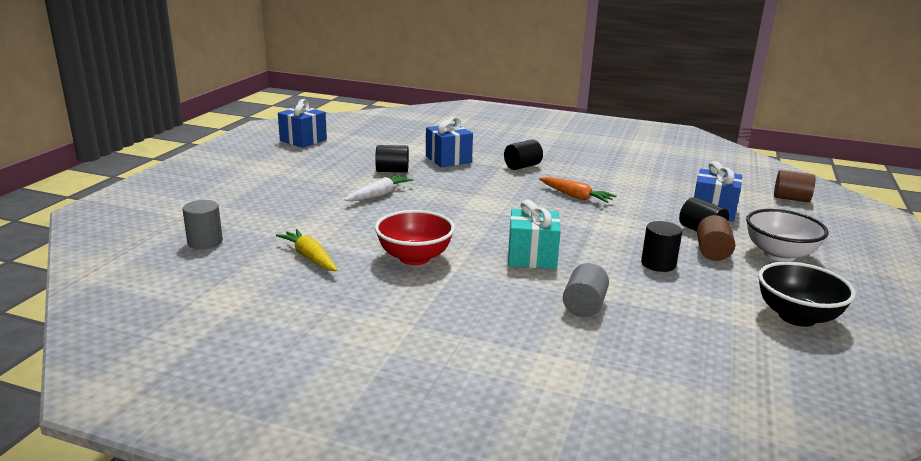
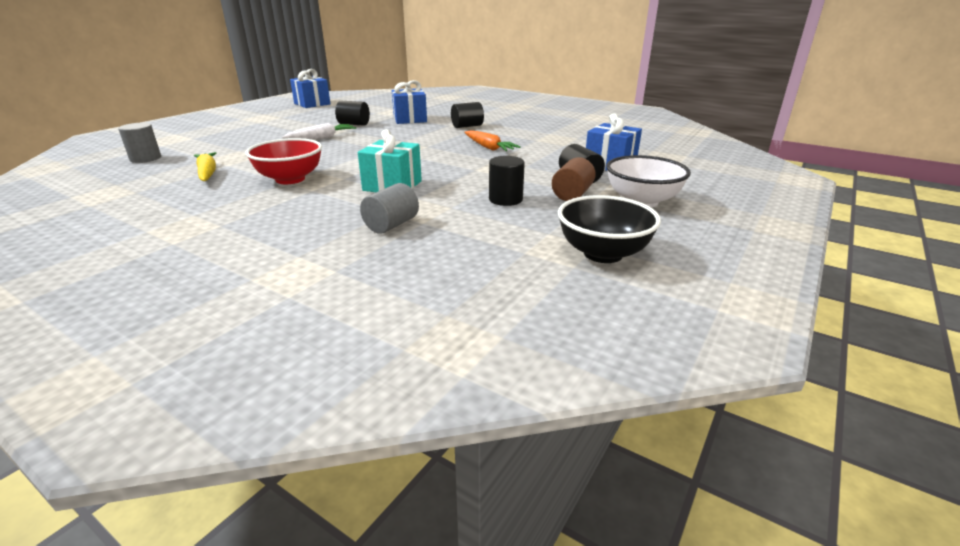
camera: 15 degrees right, 5 degrees up
(791, 199) = (703, 160): brown cylinder -> none

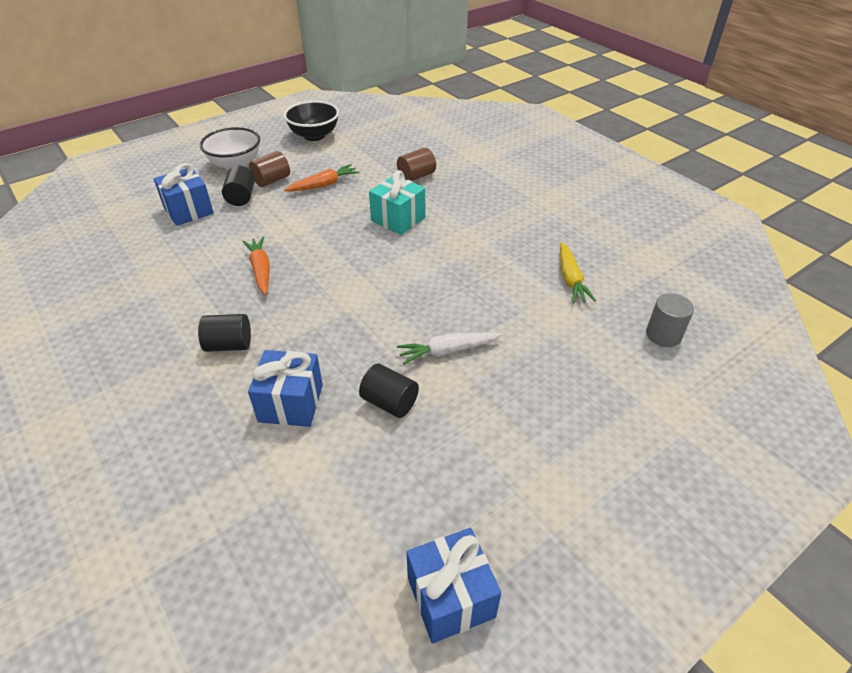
camera: 160 degrees left, 15 degrees up
(290, 179) = (486, 249): red bowl -> none
(391, 225) = (416, 176): grey cylinder -> brown cylinder
(505, 199) = (323, 185): black cylinder -> orange carrot

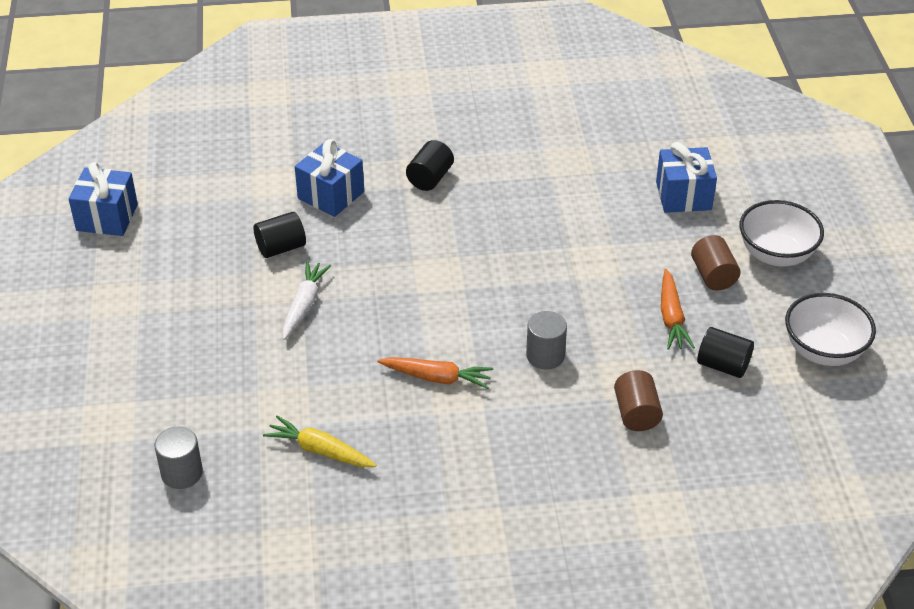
camera: 120 degrees right, 0 degrees up
(241, 197) = (687, 241): black cylinder -> black cylinder (723, 365)
(261, 270) = (527, 222): orange carrot -> orange carrot (437, 378)
(314, 135) = (823, 351): black bowl -> white bowl
(398, 219) = (545, 355): turquoise gift -> grey cylinder

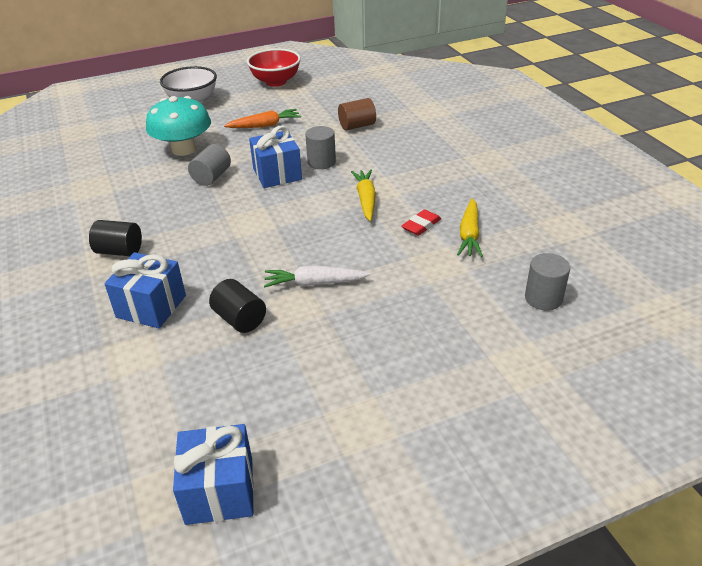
camera: 105 degrees left, 5 degrees down
(359, 413) = (421, 225): none -> red eraser
(437, 378) = (366, 199): orange carrot -> yellow carrot
(549, 253) = (211, 177): none -> grey cylinder
(630, 236) = (183, 149): none -> turquoise mushroom
(683, 196) = (134, 136): blue gift -> blue gift (277, 174)
(713, 276) = (219, 117): brown cylinder -> none
(723, 365) = (301, 106): black cylinder -> none
(823, 351) = (276, 82): white bowl -> red bowl

